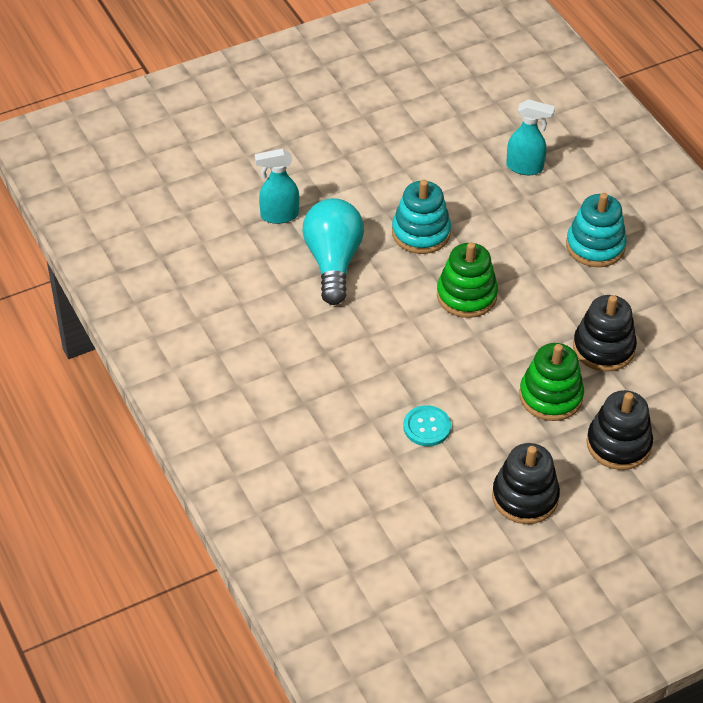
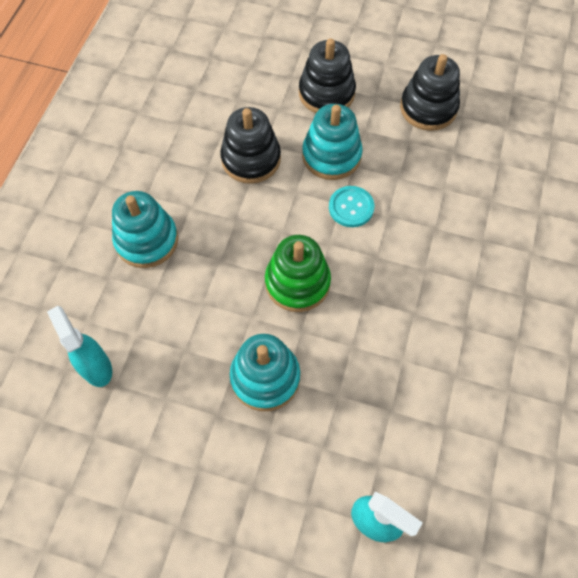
camera: 135 degrees left, 15 degrees up
(333, 262) = (374, 415): turquoise light bulb -> none
(427, 427) = (446, 202): turquoise button -> turquoise button (351, 207)
(550, 396) = (331, 156): green stacking toy -> turquoise stacking toy

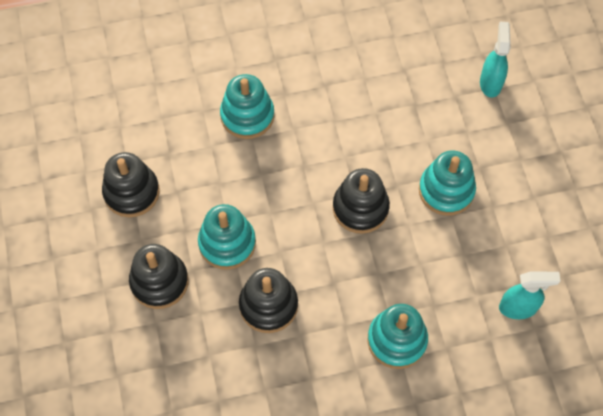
camera: 120 degrees left, 0 degrees up
(96, 367) = (518, 308): turquoise spray bottle -> turquoise spray bottle turned 120 degrees counterclockwise
(297, 282) = (360, 208): green stacking toy -> black stacking toy
(351, 207) = (270, 204): turquoise button -> none
(464, 235) = (247, 116): none -> turquoise stacking toy

